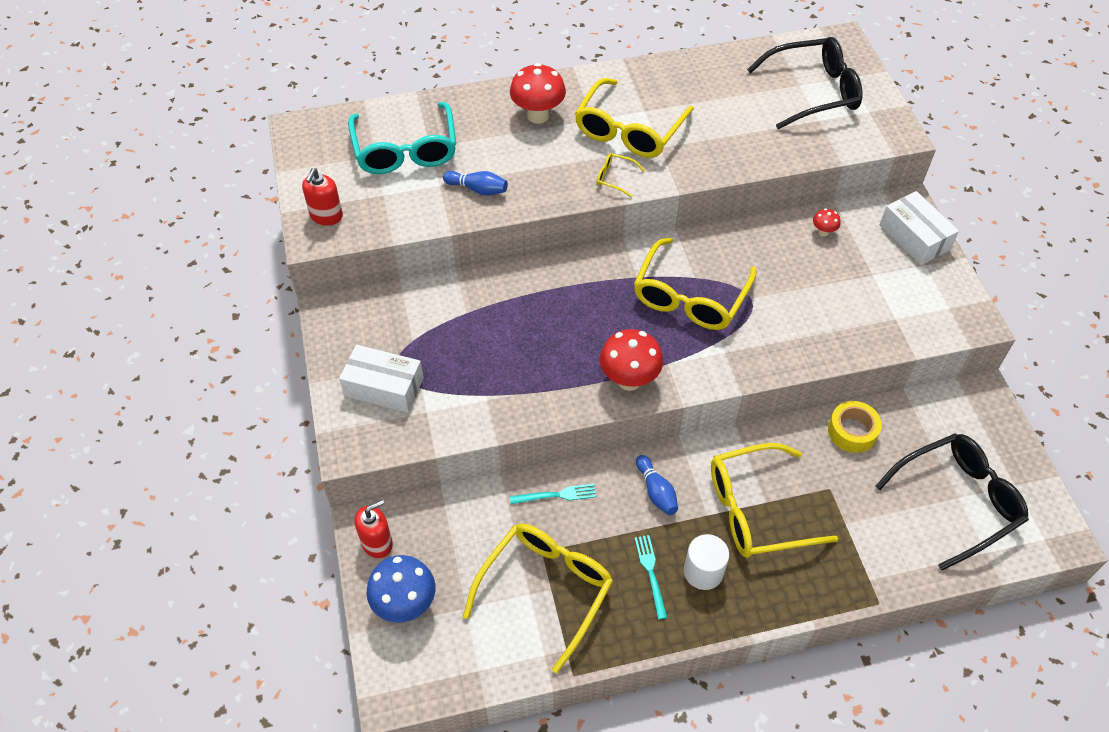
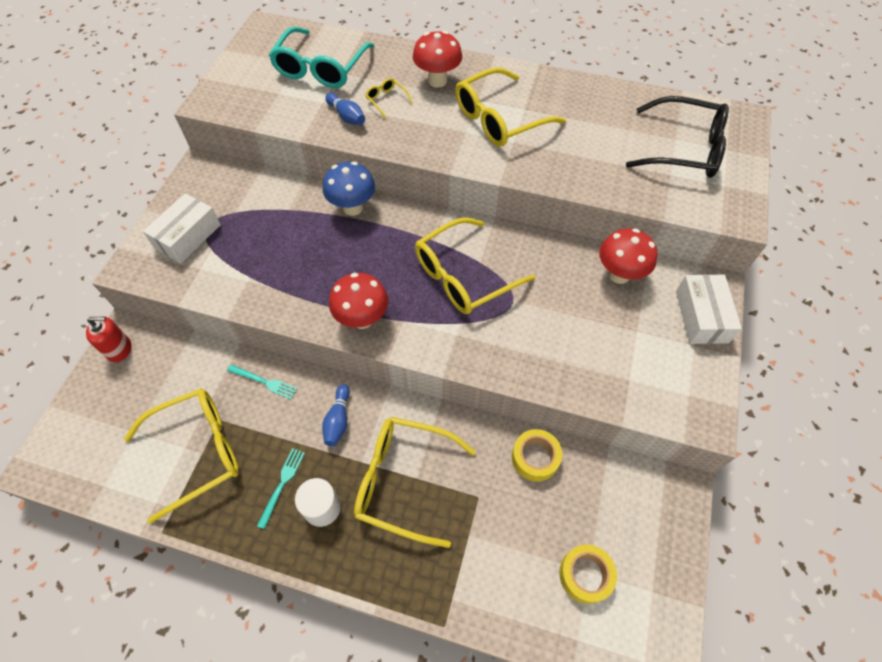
camera: 30 degrees right, 5 degrees up
(326, 216) = (228, 92): red soap dispenser -> none
(384, 387) = (188, 236): white box -> white box turned 75 degrees clockwise
(405, 604) = (99, 405): blue mushroom -> blue mushroom (352, 207)
(615, 178) = (457, 150): yellow glasses -> yellow glasses (386, 100)
(823, 232) = (619, 274): red mushroom -> red mushroom, size x2.08
(957, 501) = (585, 575): black glasses -> yellow tape

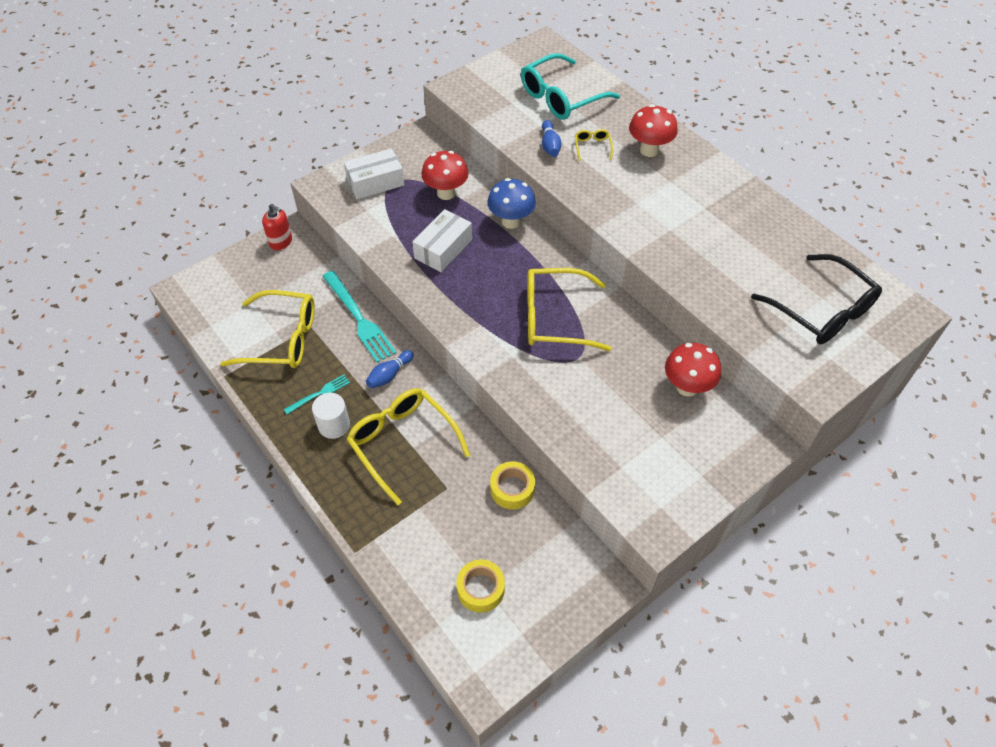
camera: 35 degrees right, 5 degrees down
(264, 382) = (359, 318): turquoise fork -> turquoise fork, size x1.92
(362, 319) = (452, 306): red mushroom -> red mushroom (446, 193)
(499, 119) = (674, 206): yellow glasses -> none
(701, 316) = (730, 459): white box -> white box (443, 249)

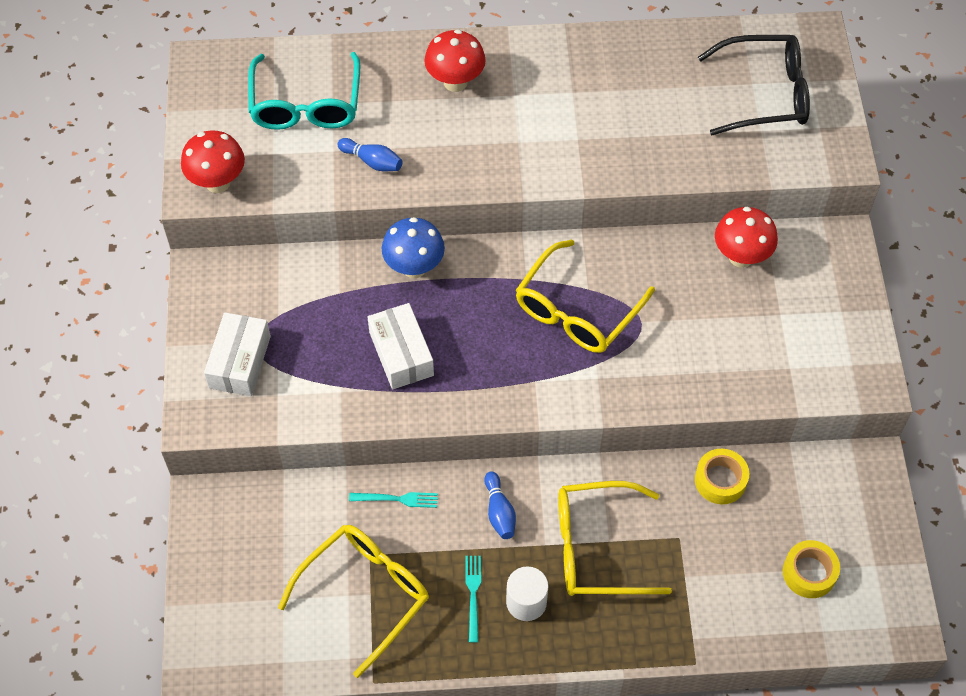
camera: 55 degrees left, 5 degrees up
(281, 242) = (209, 519): red soap dispenser -> none
(359, 318) = (397, 499): turquoise fork -> turquoise fork, size x0.52
(446, 193) = (319, 302): red mushroom -> red mushroom (218, 182)
(592, 147) = (408, 126): yellow glasses -> none

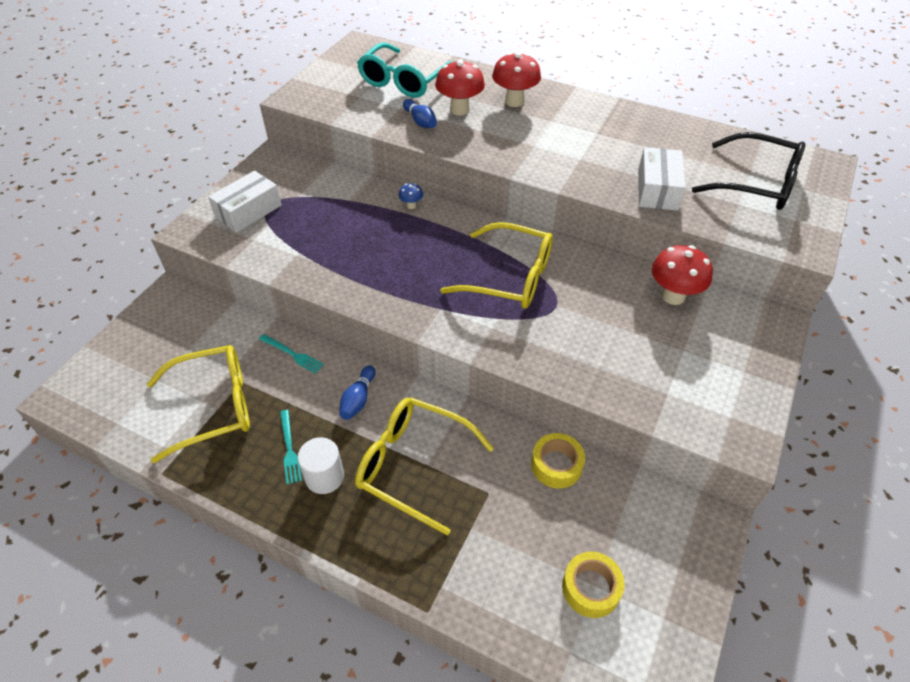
camera: 30 degrees right, 10 degrees down
(218, 182) = (311, 98): red mushroom -> red mushroom (459, 110)
(401, 354) = (358, 250): white box -> white box (657, 189)
(414, 267) = (411, 205): blue mushroom -> blue mushroom, size x0.48
(473, 594) = (289, 449): turquoise fork -> turquoise fork turned 135 degrees clockwise
(577, 310) = (510, 277): yellow glasses -> yellow glasses turned 135 degrees counterclockwise

